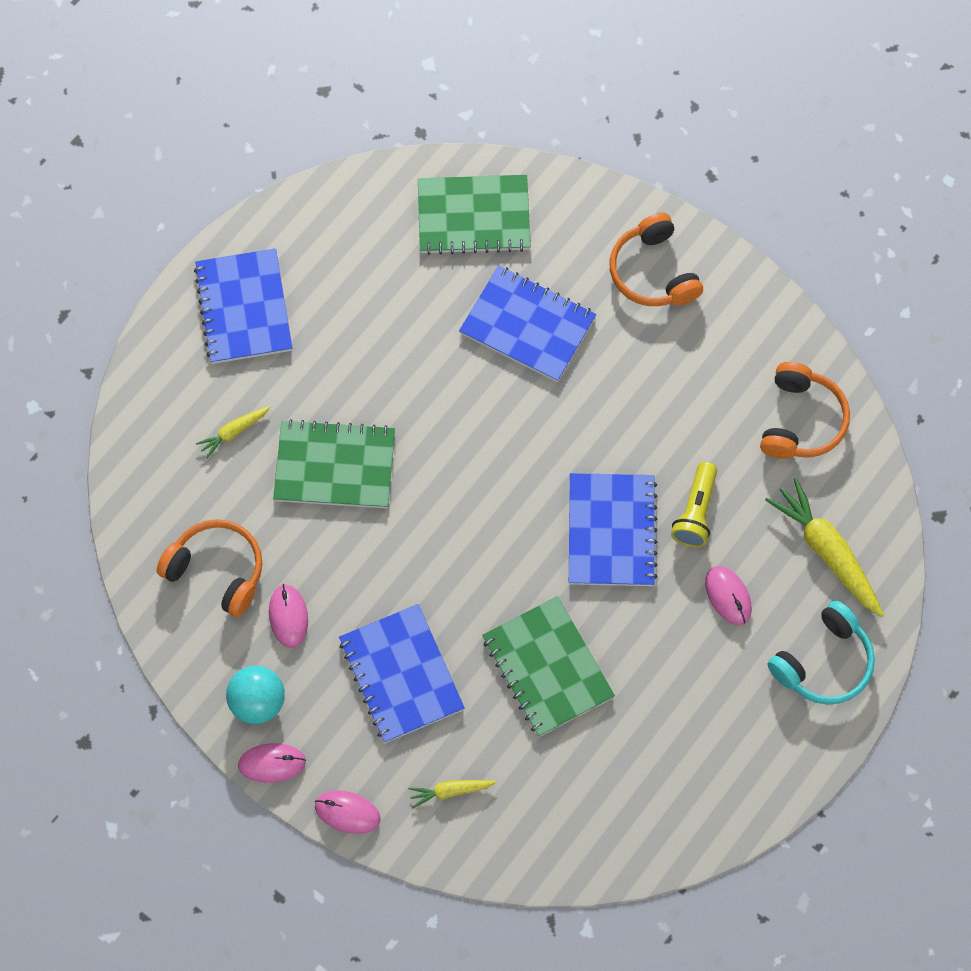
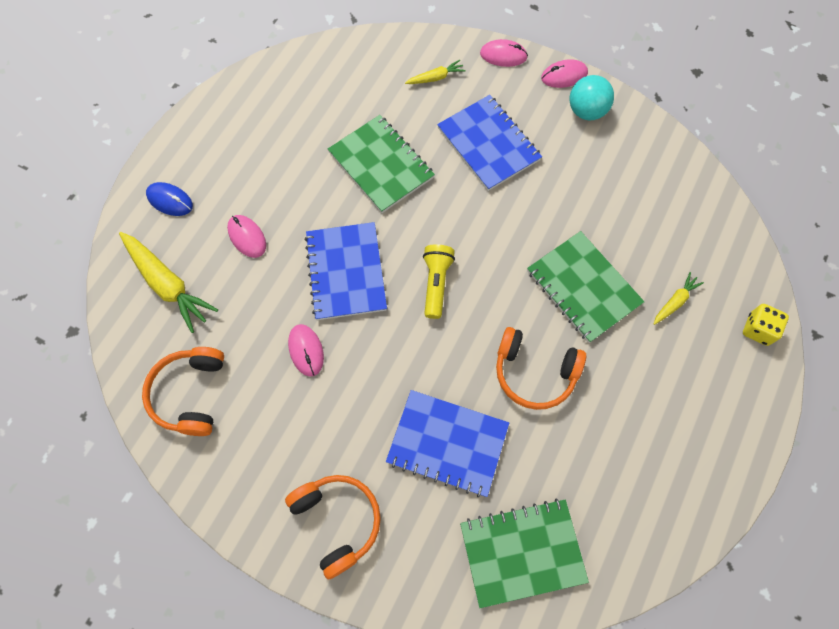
camera: 170 degrees right, 0 degrees up
(152, 386) = (758, 329): none -> yellow dice
(217, 570) = (648, 193): orange headphones -> orange headphones (534, 373)
(243, 308) = (707, 415): blue notebook -> none
(288, 616) = (583, 170): pink mouse -> pink mouse (306, 350)
(335, 466) = (583, 287): green notebook -> green notebook turned 60 degrees clockwise
(695, 512) = (278, 298): yellow flashlight -> yellow flashlight (436, 283)
(824, 663) = (170, 200): turquoise headphones -> blue mouse

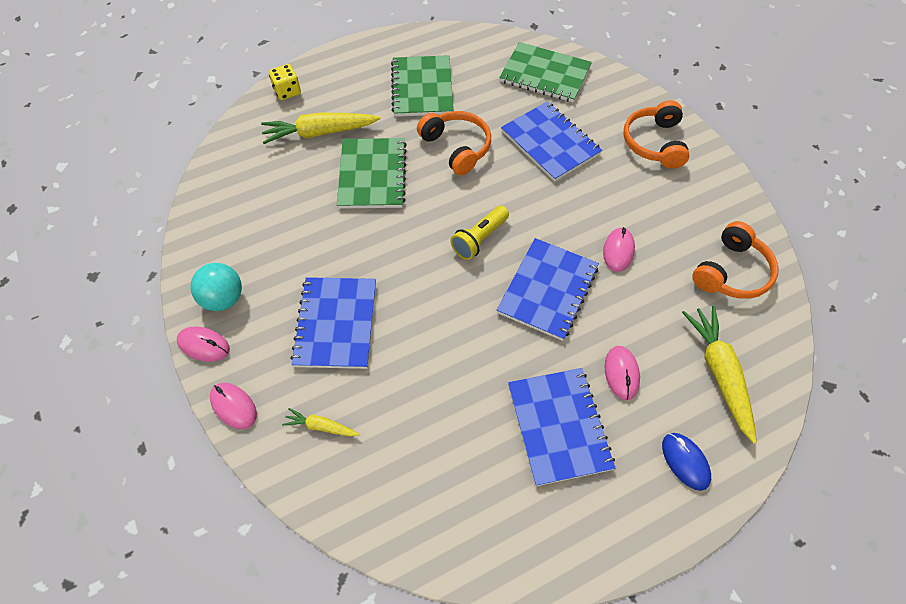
camera: 145 degrees left, 10 degrees down
(273, 171) = (559, 426): none -> blue notebook
(381, 165) = (449, 366): green notebook -> green notebook (422, 88)
(675, 301) = (320, 133): yellow carrot -> yellow carrot, size x1.96

